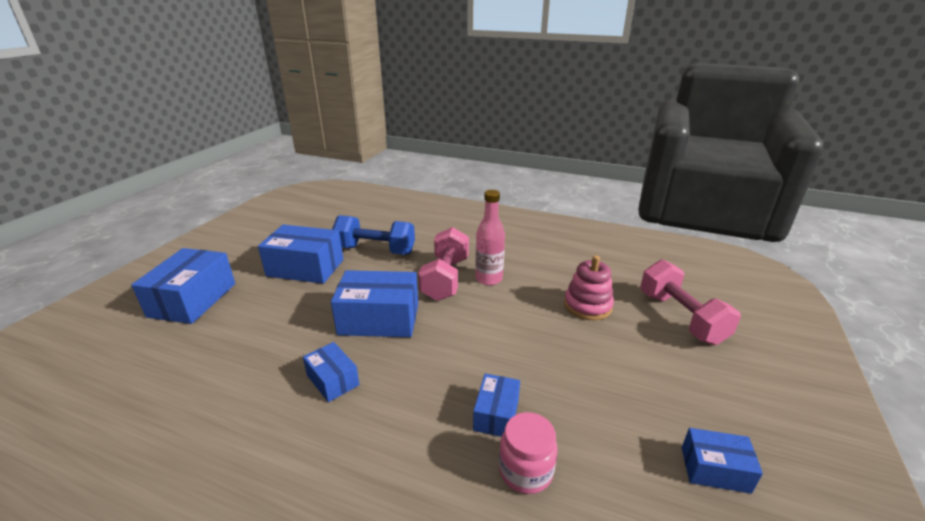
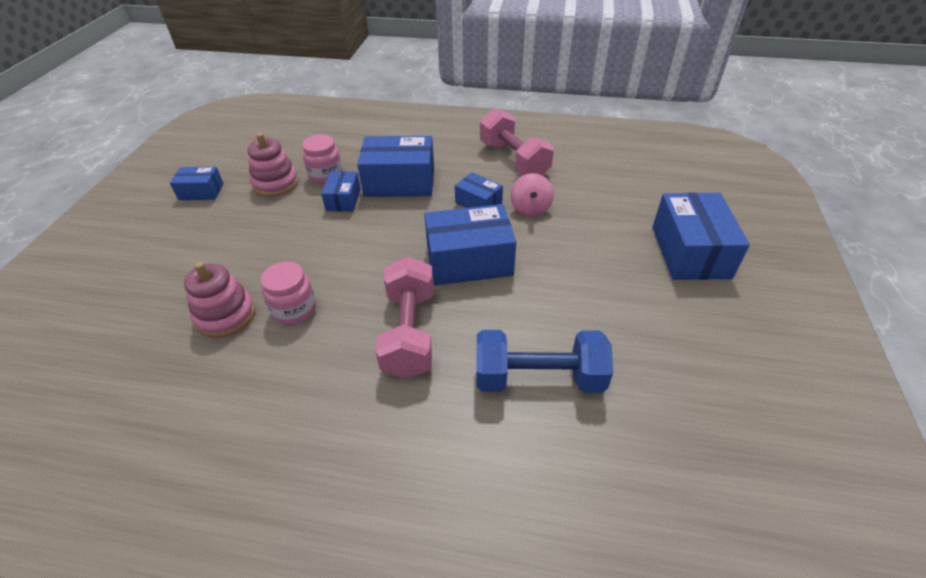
camera: 170 degrees right, 15 degrees up
(283, 362) = (530, 209): none -> pink spinning top
(305, 268) = (613, 321): blue box -> blue box (399, 182)
(489, 279) = (349, 342): pink bottle -> none
(532, 302) = (294, 309): none -> pink jar
(602, 466) = (276, 183): none -> pink stacking toy
(681, 317) = (119, 315): pink dumbbell -> pink dumbbell (514, 160)

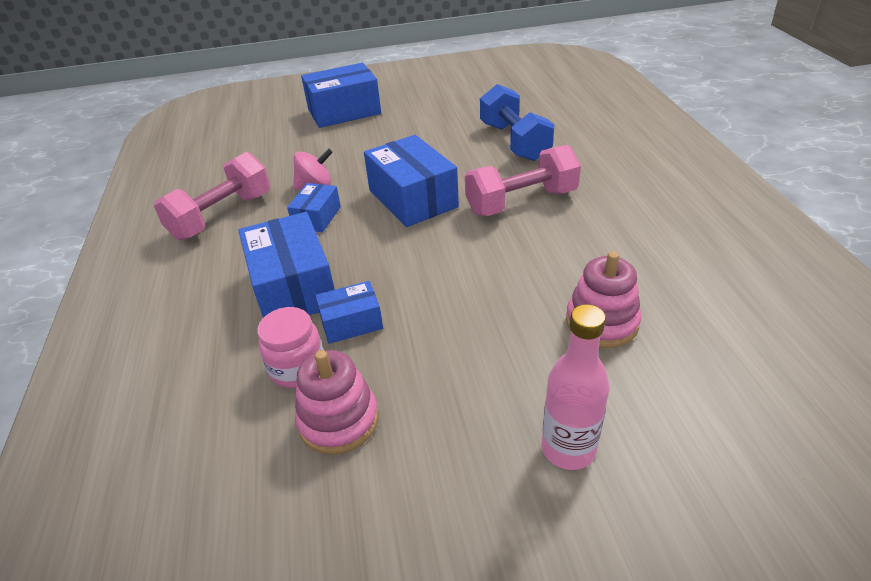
camera: 110 degrees left, 5 degrees down
(167, 257) = (568, 449): none -> pink bottle
(201, 192) = (400, 523): blue box -> none
(294, 309) = (552, 276): pink jar -> none

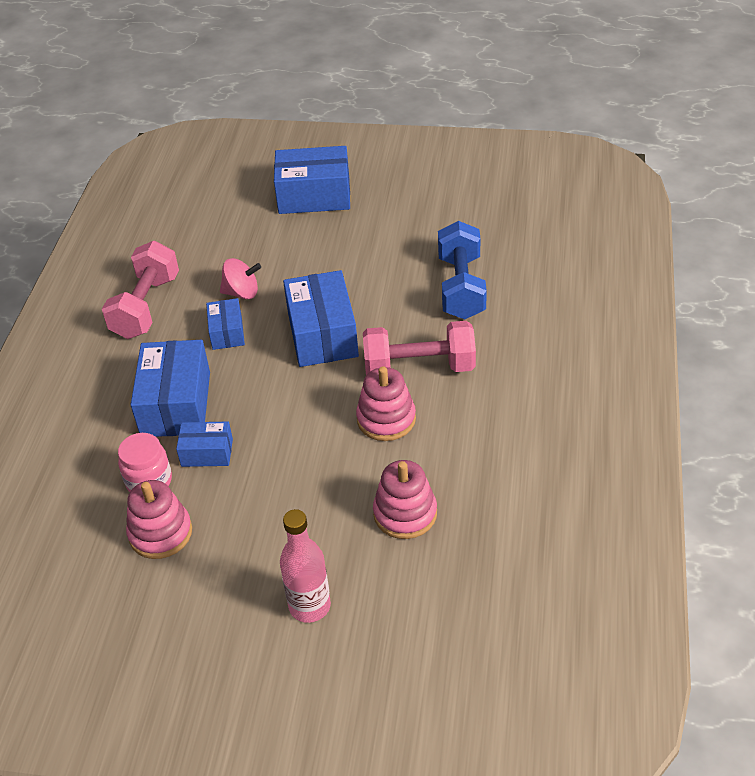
camera: 20 degrees right, 5 degrees up
(222, 216) = (146, 307): pink dumbbell -> pink dumbbell turned 45 degrees counterclockwise
(317, 217) = (227, 332): blue box -> blue box turned 45 degrees counterclockwise
(520, 247) = (386, 419): none -> pink stacking toy

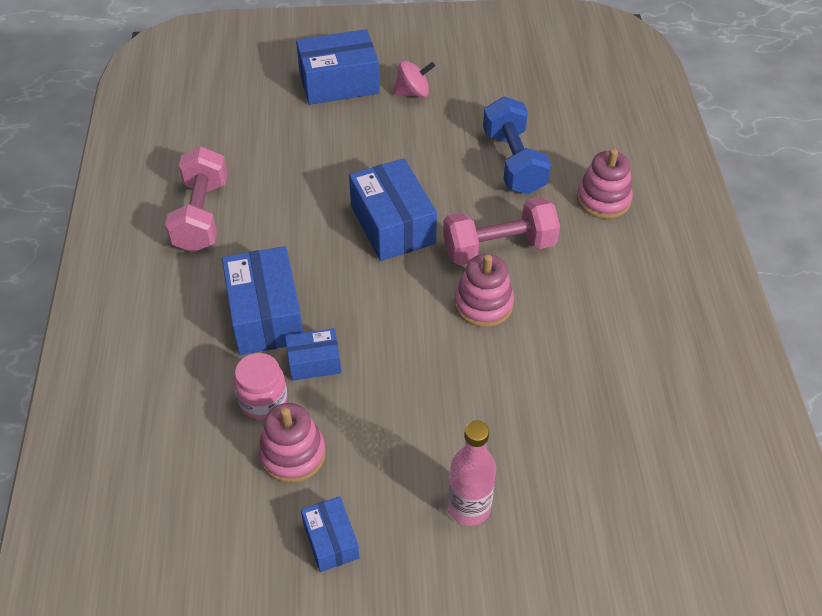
camera: 15 degrees left, 5 degrees up
(227, 332) = (295, 234): blue box -> blue box (331, 541)
(242, 293) = (297, 190): pink spinning top -> pink spinning top (413, 93)
(405, 513) = (532, 398): pink stacking toy -> pink stacking toy (603, 200)

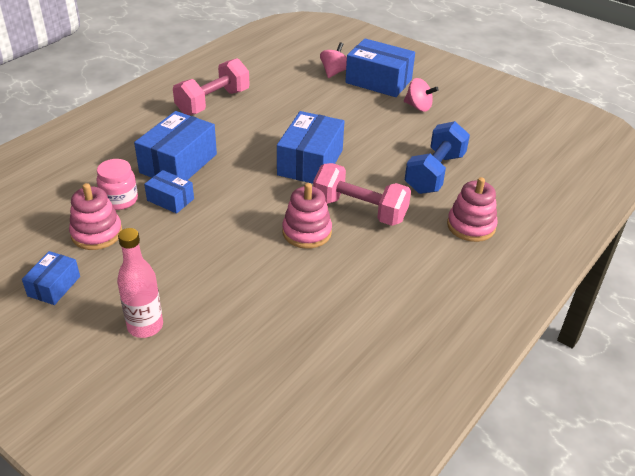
camera: 40 degrees right, 10 degrees down
(281, 97) = (334, 72): none -> pink spinning top

